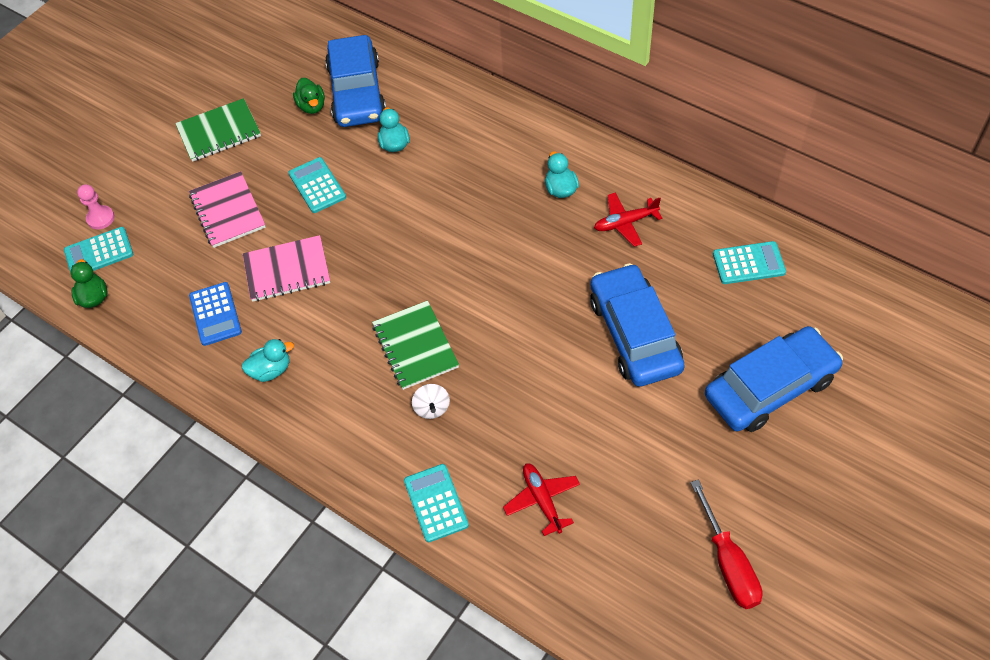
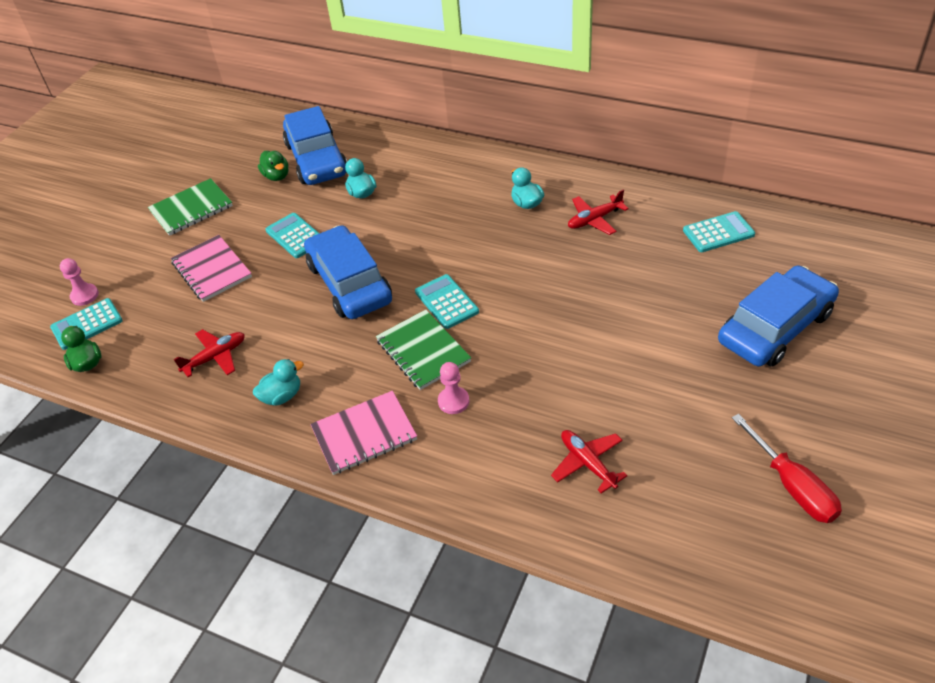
camera: 10 degrees left, 10 degrees down
(215, 314) = (215, 357): blue calculator -> red plane
(287, 270) = (280, 309): pink notebook -> pink notebook (364, 434)
(432, 408) = (453, 401): white spinning top -> pink pawn
(436, 503) = (480, 486): turquoise calculator -> turquoise calculator (446, 302)
(634, 334) = (632, 305): blue car -> blue car (349, 283)

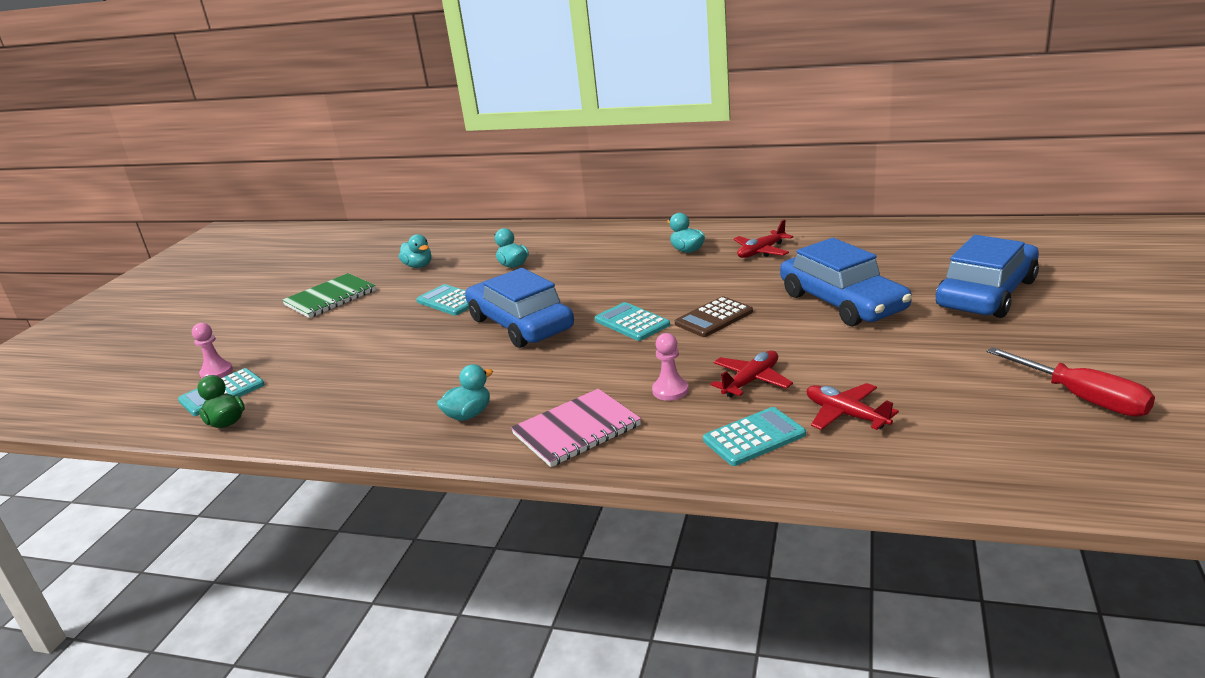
camera: 10 degrees left, 20 degrees down
(212, 270) = (362, 335): pink notebook -> none
(215, 357) = (381, 396): red plane -> red plane (751, 381)
(276, 176) = (418, 266): green duck -> turquoise duck
(317, 159) = (458, 251): blue car -> blue car (842, 302)
(423, 351) = (620, 359): green notebook -> none
(520, 310) = (713, 318): none -> brown calculator
(718, 232) = (889, 244): turquoise calculator -> turquoise calculator (754, 437)

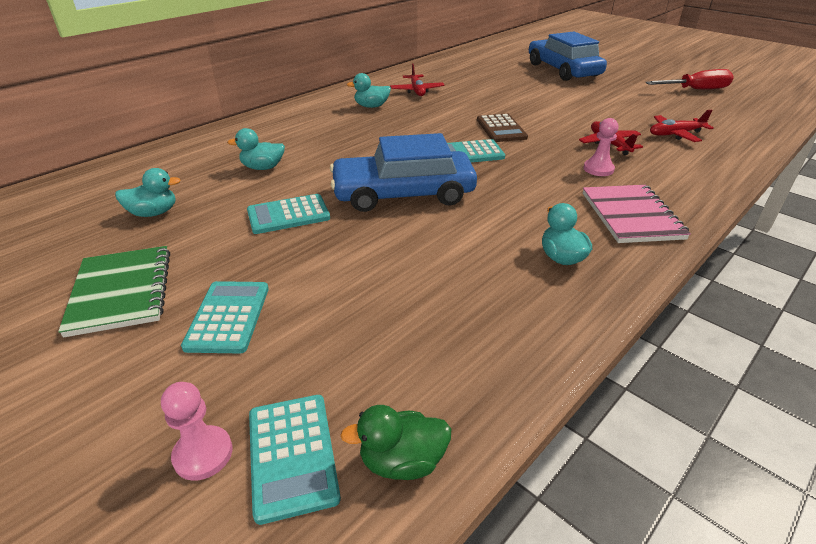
camera: 65 degrees left, 10 degrees up
(754, 437) = (686, 163): turquoise calculator -> turquoise calculator (228, 317)
(842, 302) = (528, 95): blue car -> none

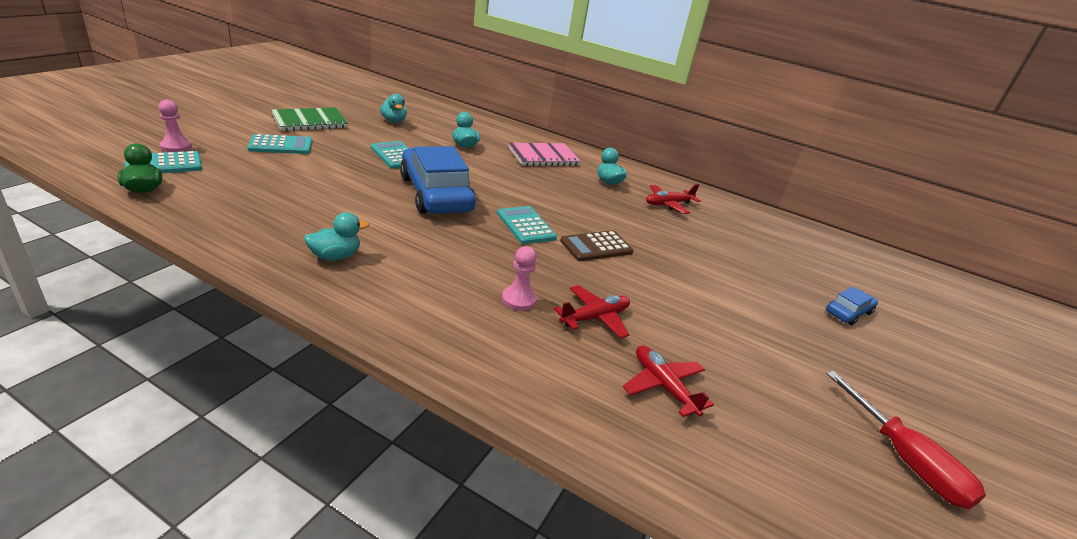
camera: 70 degrees right, 5 degrees down
(563, 70) = (848, 312): blue car -> blue car, size x0.46
(631, 216) = (413, 306): pink notebook -> pink notebook (543, 156)

